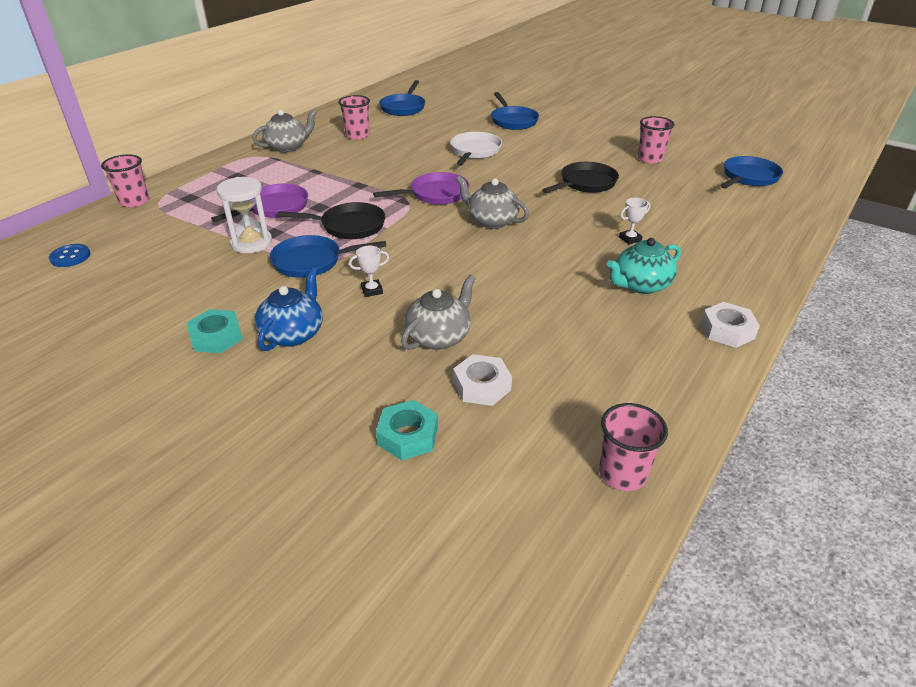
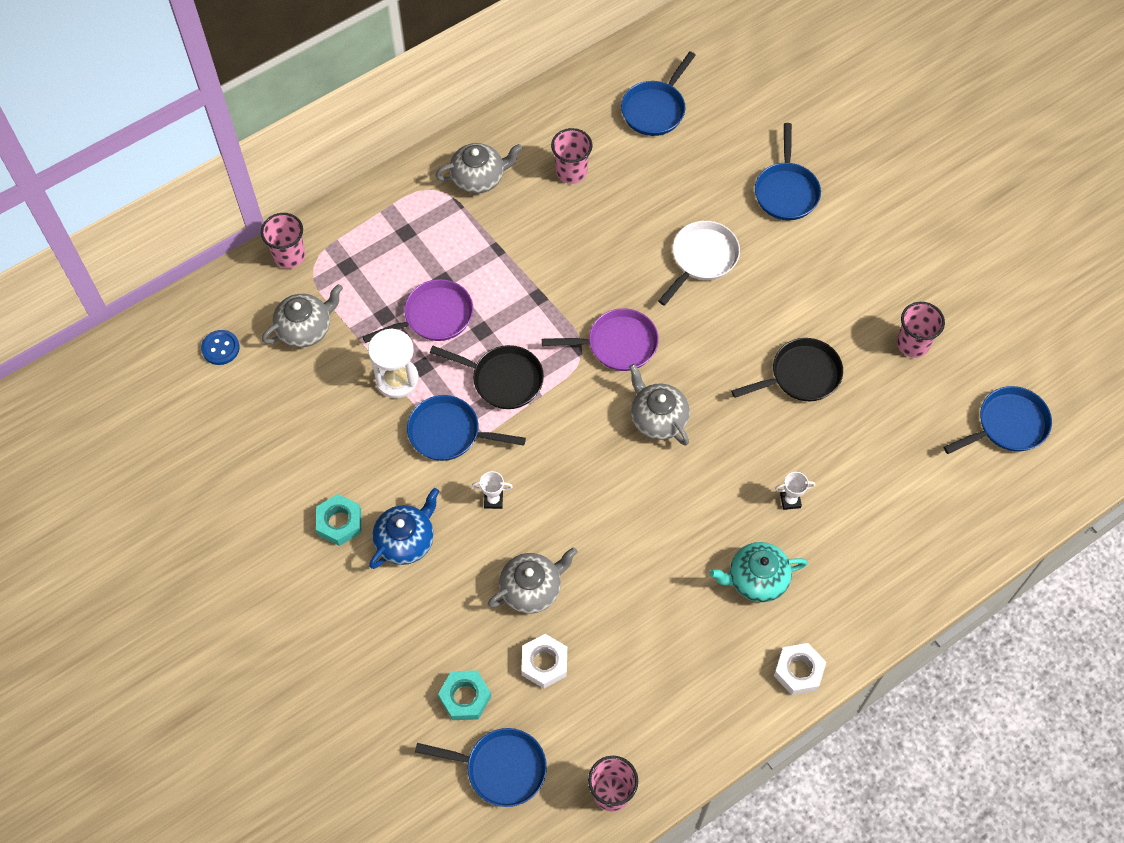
camera: 20 degrees right, 25 degrees up
(156, 232) = (305, 328): none -> grey teapot
(482, 489) = (501, 768): none -> blue pan

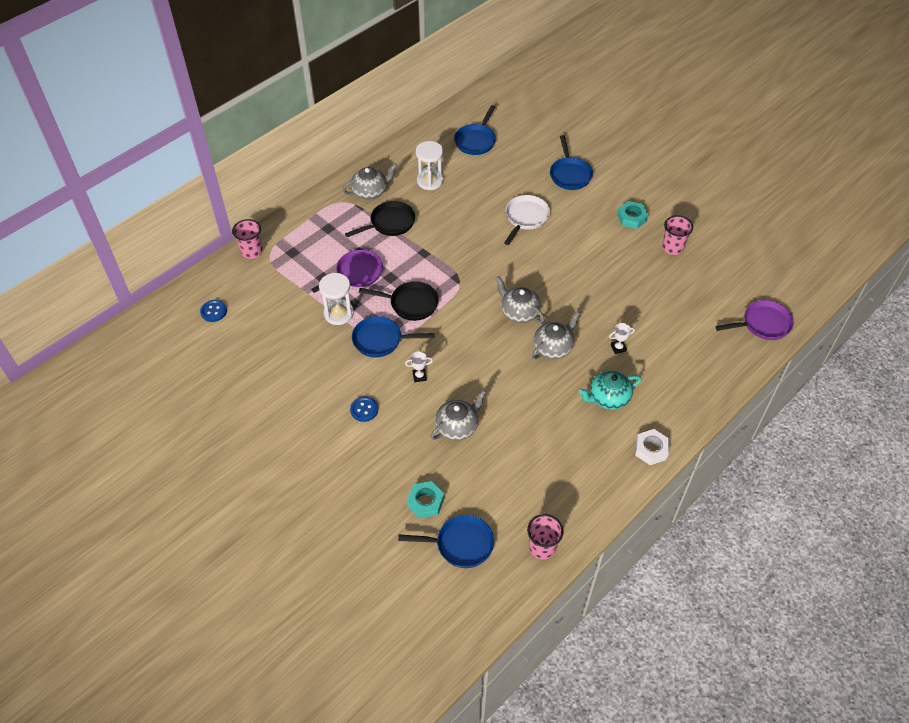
camera: 10 degrees left, 10 degrees down
(305, 328) = (270, 292): grey teapot -> grey teapot (553, 347)
(339, 522) = (315, 405): turquoise nut -> turquoise nut (631, 218)
(406, 540) = (364, 410): blue teapot -> blue button
(544, 663) = (476, 471): white nut -> none
(571, 172) = (430, 181): pink cup -> white hourglass
(617, 344) = (482, 273): purple pan -> purple pan (763, 324)
(801, 375) = (606, 275): black pan -> black pan (390, 223)
(1008, 425) = (746, 285): blue pan -> none

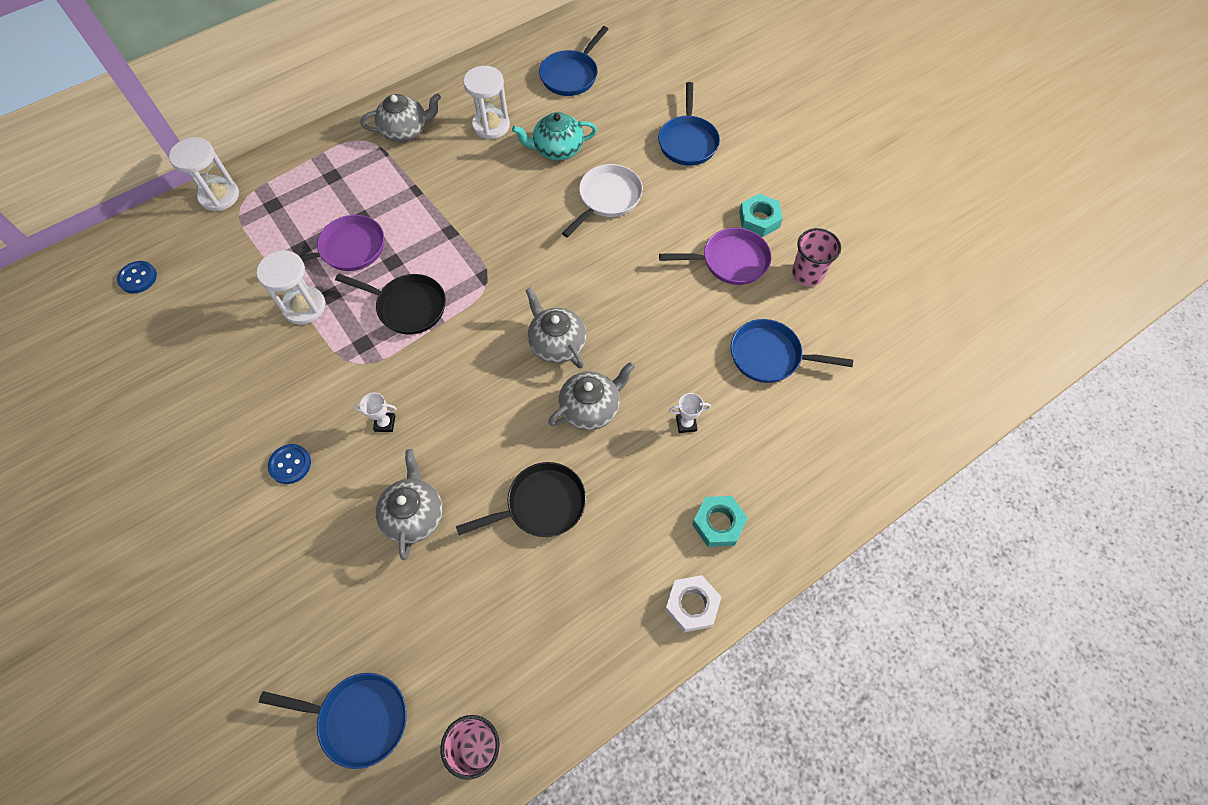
camera: 10 degrees right, 10 degrees up
(252, 251) = (219, 196): pink cup -> white hourglass
(381, 340) = (348, 357): blue pan -> blue pan (770, 356)
(390, 223) = (417, 180): black pan -> black pan (541, 505)
(425, 502) = (329, 635): turquoise nut -> turquoise nut (718, 523)
(457, 426) = (414, 515): grey teapot -> grey teapot turned 60 degrees counterclockwise
(608, 398) = (649, 505): turquoise teapot -> turquoise teapot (557, 149)
(763, 324) = (915, 419): purple pan -> purple pan (730, 261)

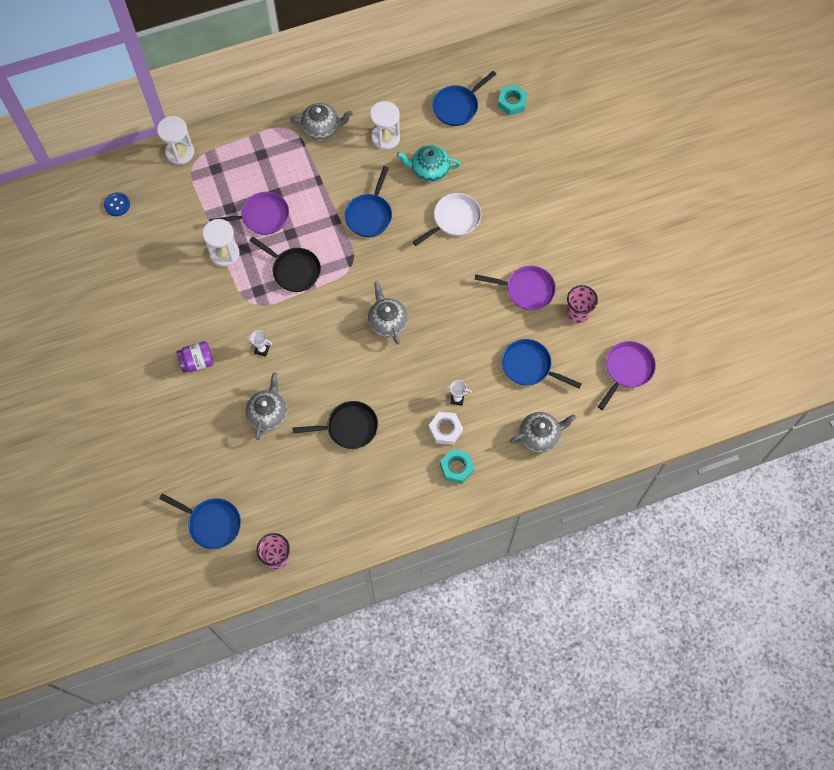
camera: 15 degrees right, 5 degrees up
(290, 464) = (197, 362): blue button -> purple jar
(590, 408) = (397, 372): grey teapot -> grey teapot (540, 436)
(687, 141) = (528, 186): blue pan -> blue pan (369, 215)
(691, 605) = (424, 512): white nut -> white nut (445, 430)
(759, 219) = (559, 262): turquoise nut -> turquoise nut (512, 102)
(900, 329) = (627, 370): none -> purple pan

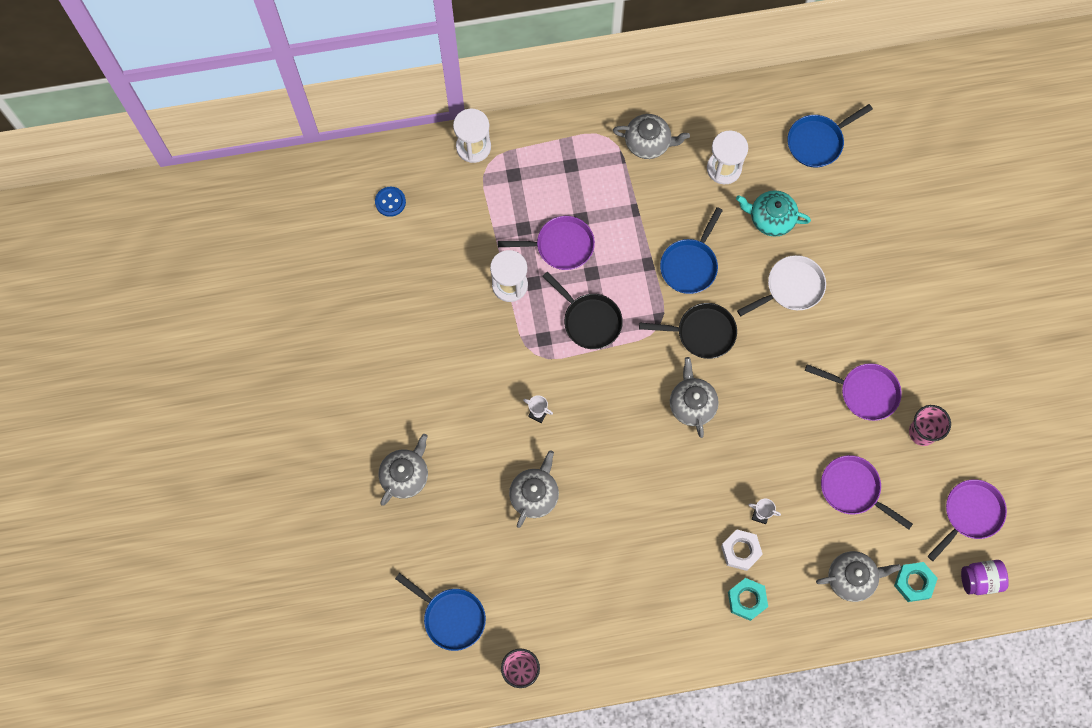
camera: 10 degrees right, 5 degrees up
(158, 416) = (405, 475): none -> grey teapot
(197, 362) = (460, 416): purple jar -> purple jar (980, 580)
(348, 427) = (626, 528): black pan -> black pan (702, 333)
(512, 102) = (885, 147): turquoise nut -> turquoise nut (914, 582)
(529, 366) = (853, 489): blue pan -> purple pan

